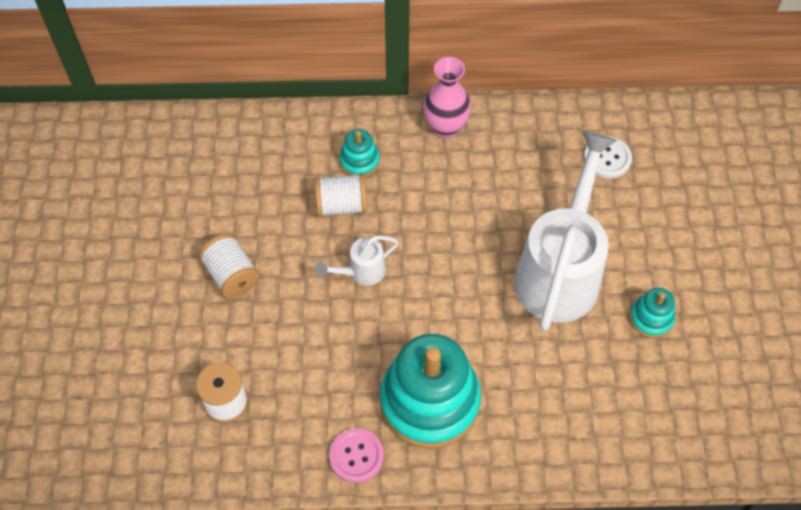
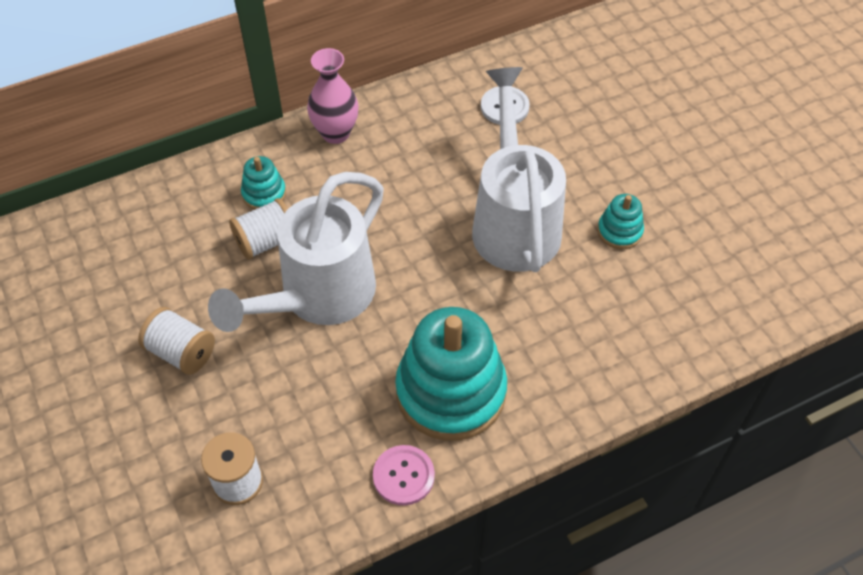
camera: 25 degrees left, 5 degrees down
(361, 272) = (319, 296): white watering can -> white watering can, size x2.30

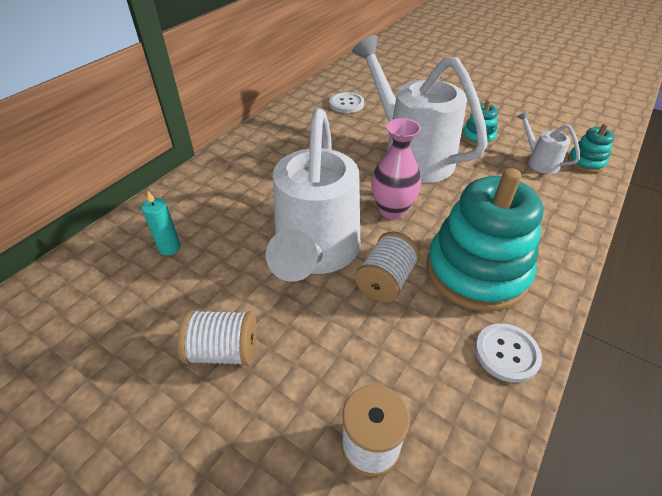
camera: 30 degrees left, 10 degrees down
(195, 228) = (170, 248): none -> turquoise candle
(264, 194) = (215, 203): turquoise stacking toy -> turquoise stacking toy (586, 162)
(266, 241) = (241, 233): white spool -> white spool (385, 281)
(335, 133) = (243, 151): pink vase -> pink vase (392, 210)
(403, 476) = (506, 353): pink button -> white button
(658, 300) = (539, 161): none -> white watering can

